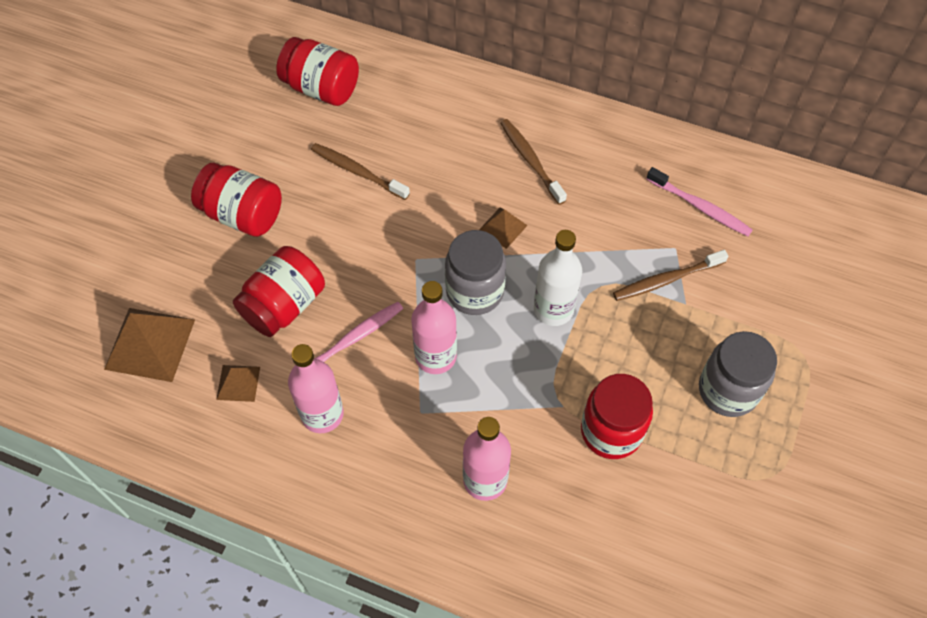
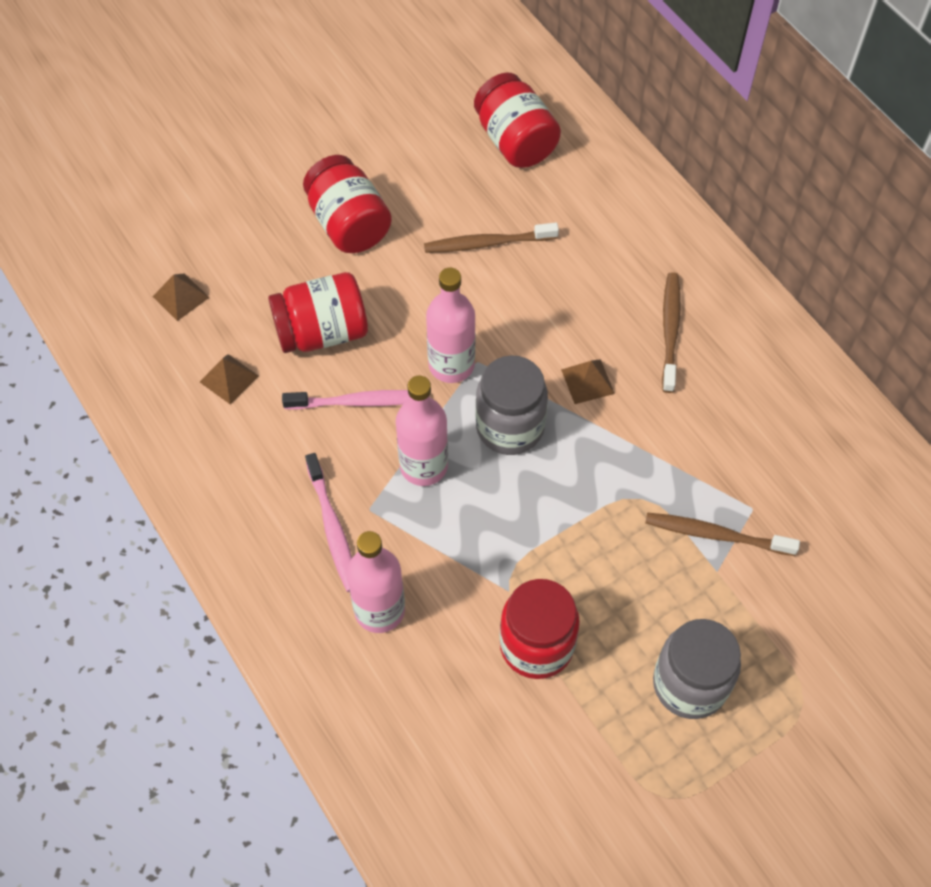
camera: 35 degrees right, 0 degrees up
(150, 344) = (181, 297): brown pyramid -> brown pyramid, size x0.53
(322, 414) = (280, 454): pink bottle -> pink bottle (451, 365)
(357, 171) = (487, 243): brown toothbrush -> brown toothbrush turned 75 degrees counterclockwise
(553, 309) = (574, 492): white bottle -> none
(700, 207) = (815, 483): pink toothbrush -> pink toothbrush (332, 528)

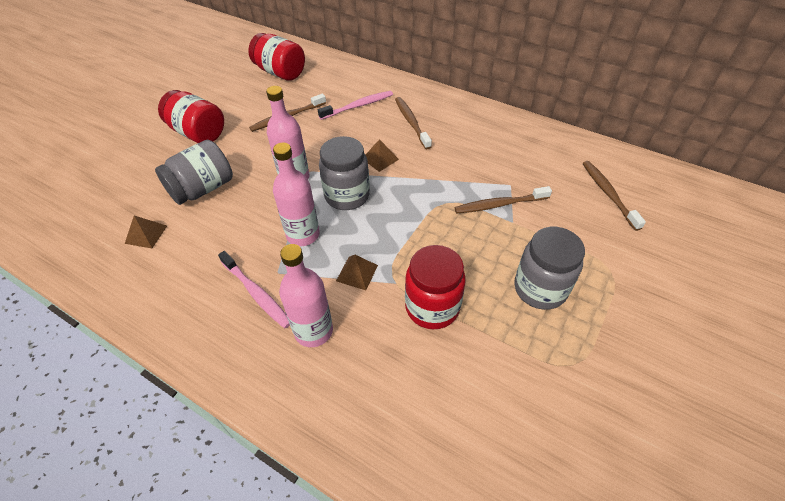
camera: 25 degrees left, 10 degrees down
(181, 297) = (95, 202): brown pyramid -> brown pyramid (357, 273)
(322, 332) = (203, 189): red jar -> grey jar
(359, 402) = (244, 216): pink toothbrush -> pink toothbrush (358, 106)
(890, 587) = (608, 194): none -> brown toothbrush

